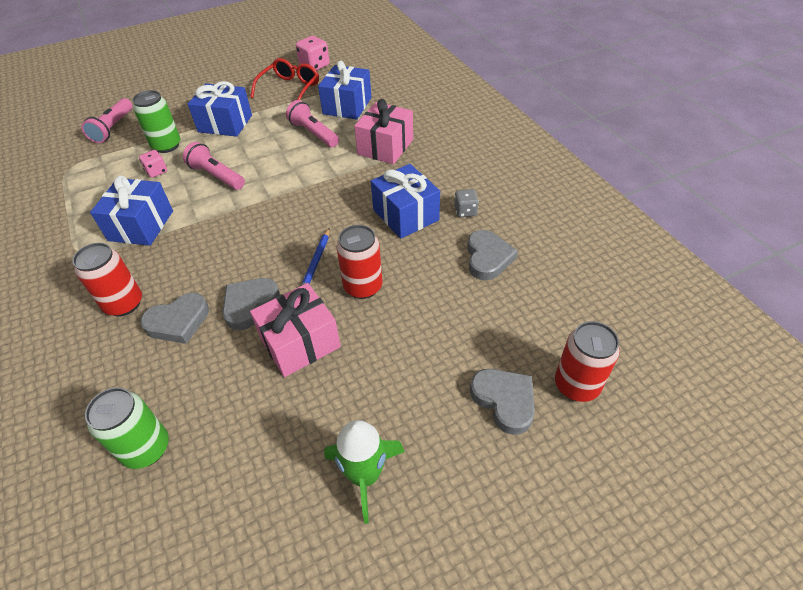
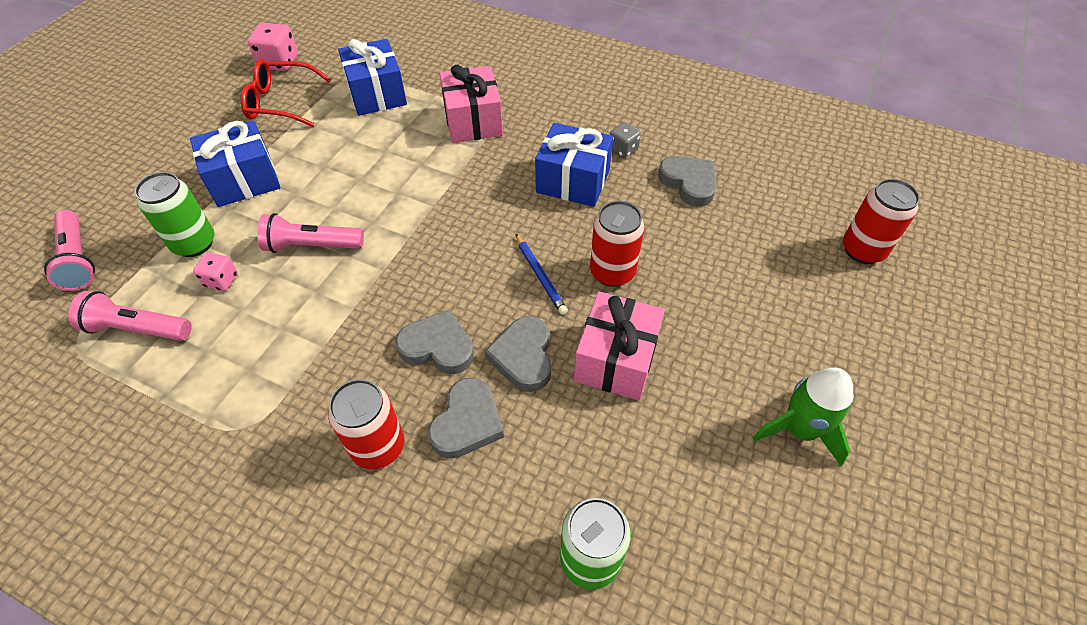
camera: 40 degrees left, 5 degrees up
(141, 225) = (284, 352): blue gift -> none
(290, 89) = (280, 102): red glasses -> red glasses turned 75 degrees counterclockwise
(313, 133) = (374, 142): pink flashlight -> pink flashlight (137, 329)
(504, 401) = (830, 296): grey heart -> grey heart (438, 347)

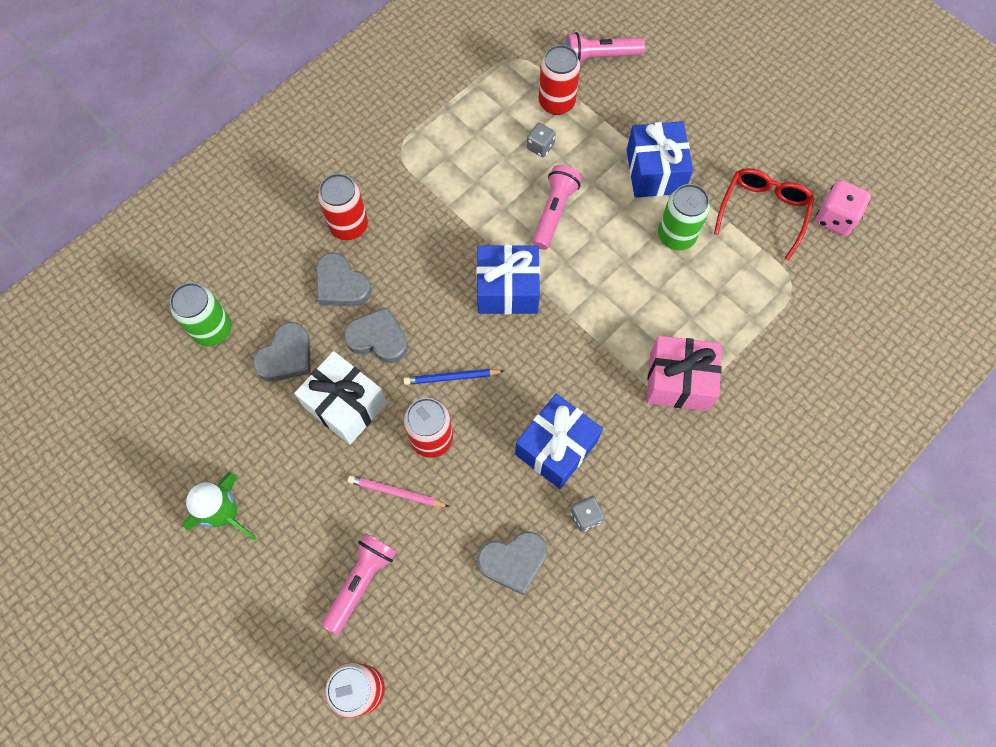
camera: 110 degrees right, 15 degrees up
(137, 329) = (513, 93): pink flashlight -> pink flashlight (361, 582)
(152, 282) = (556, 102): none -> red can
(194, 243) = (588, 131): green can -> green can (676, 236)
(221, 280) = (540, 147): pink dice -> grey dice
(377, 94) = (752, 300): blue gift -> blue gift (507, 289)
(438, 347) = (413, 281): grey heart -> grey heart (286, 356)
(616, 360) = (345, 405): pink gift -> white gift
(681, 283) = (396, 492): none -> pink pencil

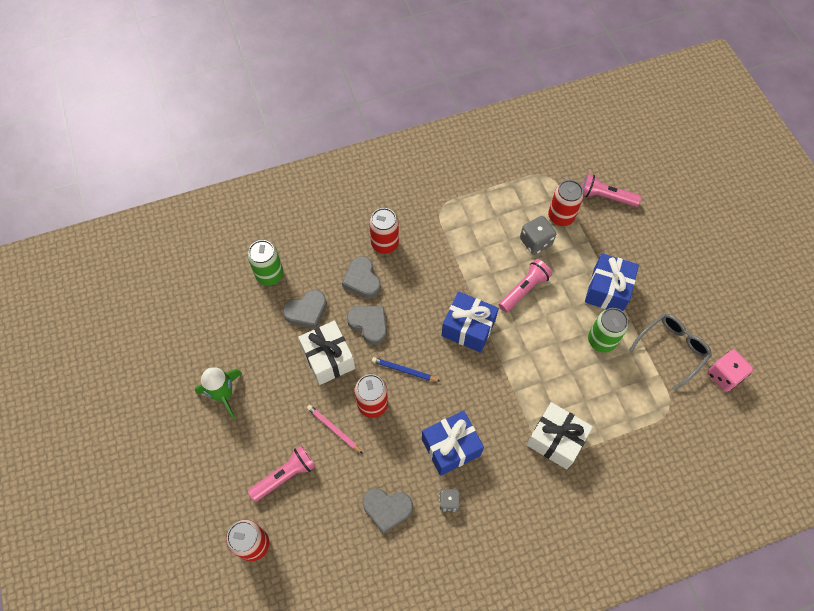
camera: 25 degrees right, 5 degrees down
(540, 147) = (535, 242): grey dice -> grey dice, size x1.60
(678, 381) = (555, 440): pink gift -> white gift
(763, 211) = (672, 349): red glasses -> grey glasses

